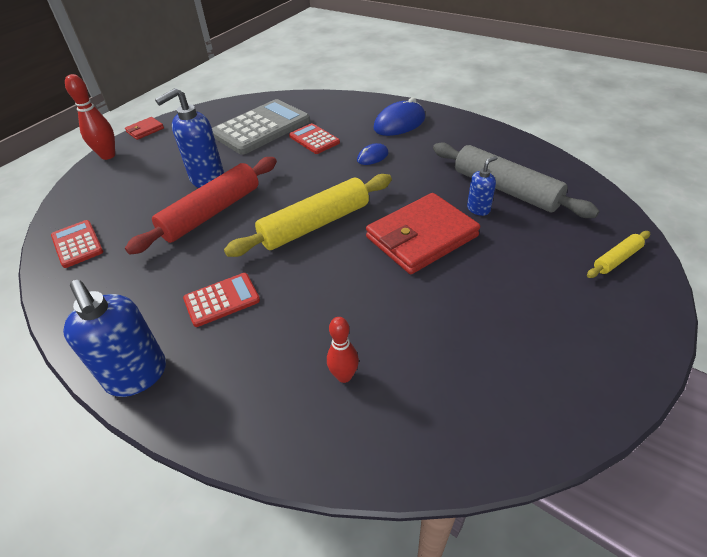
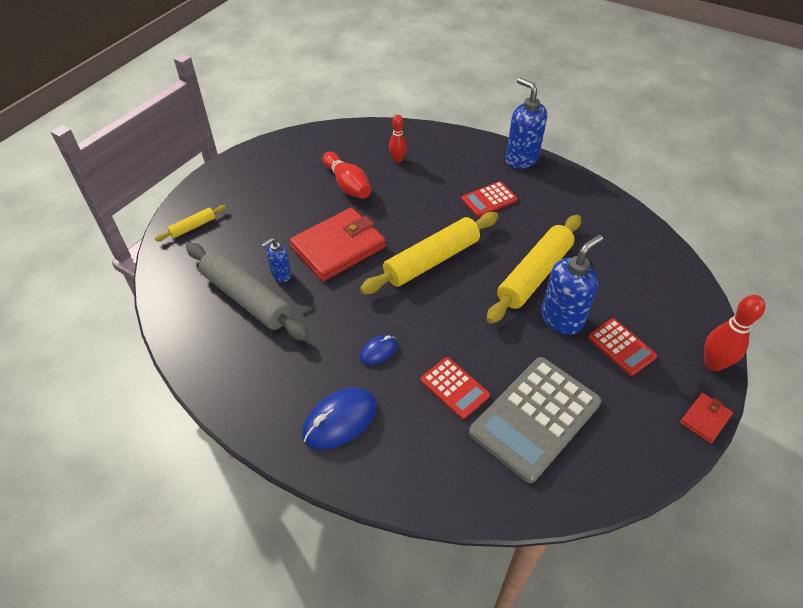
camera: 175 degrees right, 5 degrees up
(77, 244) = (638, 244): red calculator -> red calculator (621, 347)
(212, 213) = (534, 275): red rolling pin -> yellow rolling pin
(424, 325) = (347, 185): none -> red bowling pin

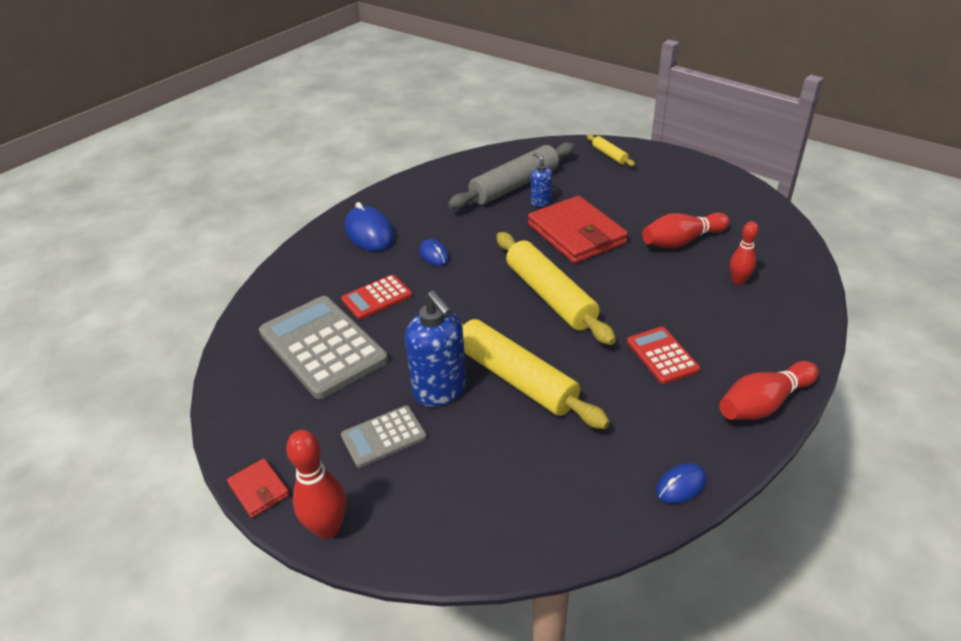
camera: 100 degrees right, 10 degrees down
(521, 159) = (764, 403): blue soap dispenser -> red bowling pin
(599, 195) = (680, 485): none -> blue mouse
(621, 347) = (384, 437): red calculator -> grey calculator

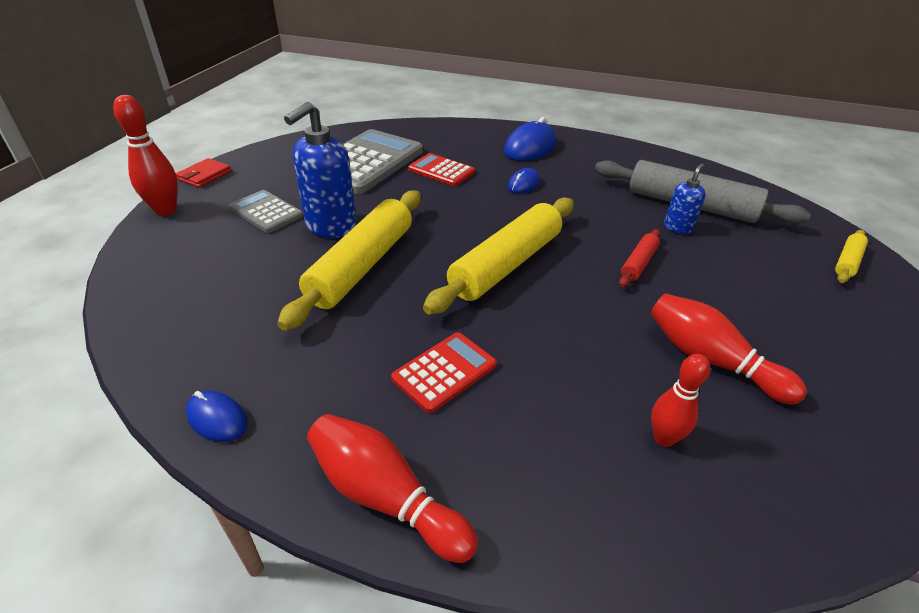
camera: 65 degrees right, 0 degrees up
(576, 234) = (638, 263): red wallet -> red rolling pin

